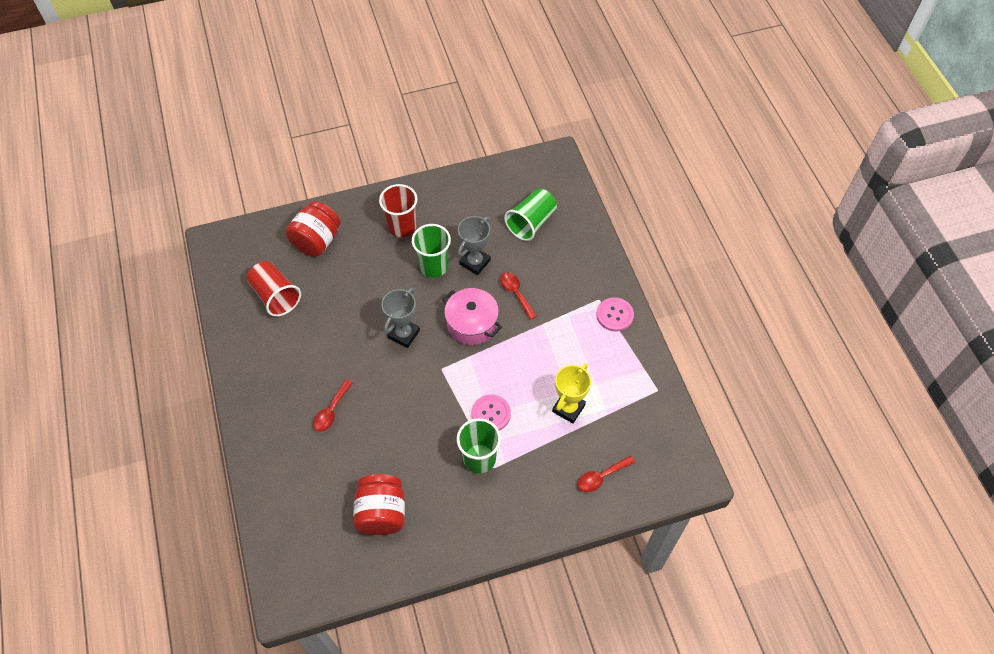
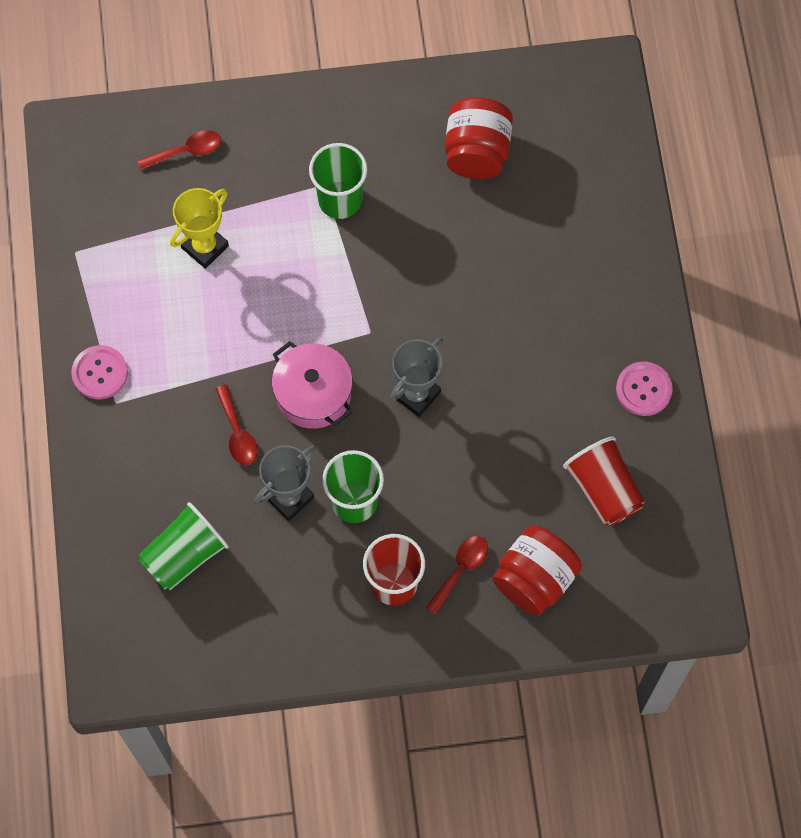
camera: 170 degrees left, 10 degrees up
(331, 411) = (531, 296): red spoon -> red spoon (460, 570)
(491, 414) = (312, 256): pink button -> pink button (643, 389)

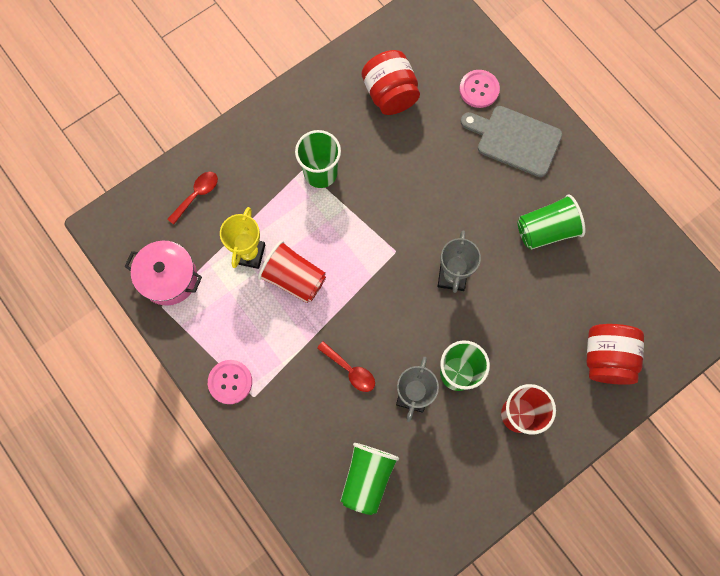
camera: 30 degrees left, 5 degrees up
(313, 394) = (384, 314): pink pot -> pink pot (169, 278)
(460, 570) = (556, 380): red spoon -> none
(559, 402) = (546, 230): none -> green cup
(590, 281) = (515, 140): none -> grey cutting board
(603, 489) = (610, 272): red cup -> red cup (294, 278)
(643, 389) = (593, 192): pink button -> pink button (479, 89)

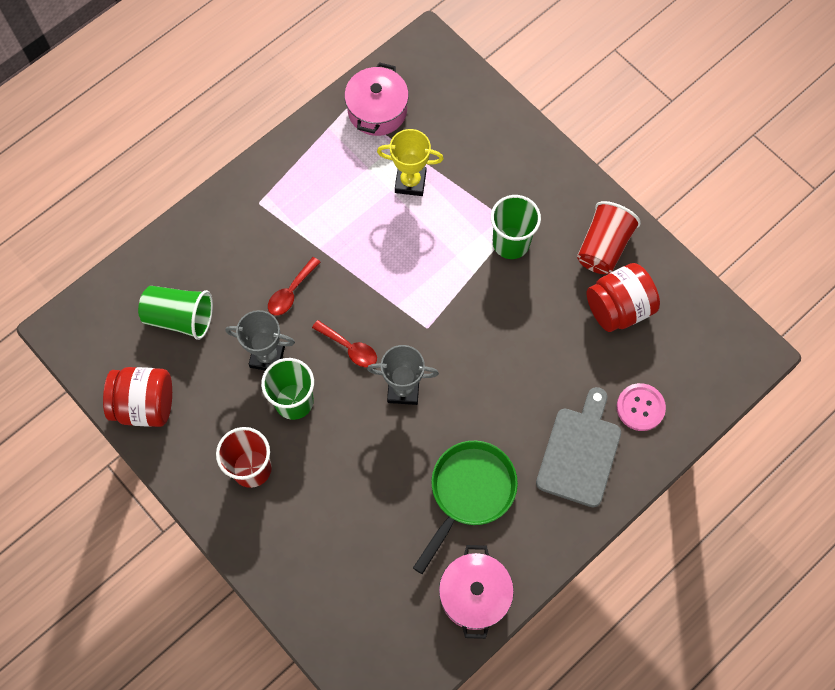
camera: 85 degrees right, 5 degrees down
(197, 195) = (470, 125): red spoon -> red spoon (349, 348)
(230, 382) = (272, 179): pink button -> none
(294, 278) = (387, 228): red cup -> red cup (603, 247)
(546, 230) = (469, 492): green cup -> green pan
(606, 358) = (320, 565): red jar -> red jar (145, 404)
(632, 234) = (474, 595): none -> pink pot

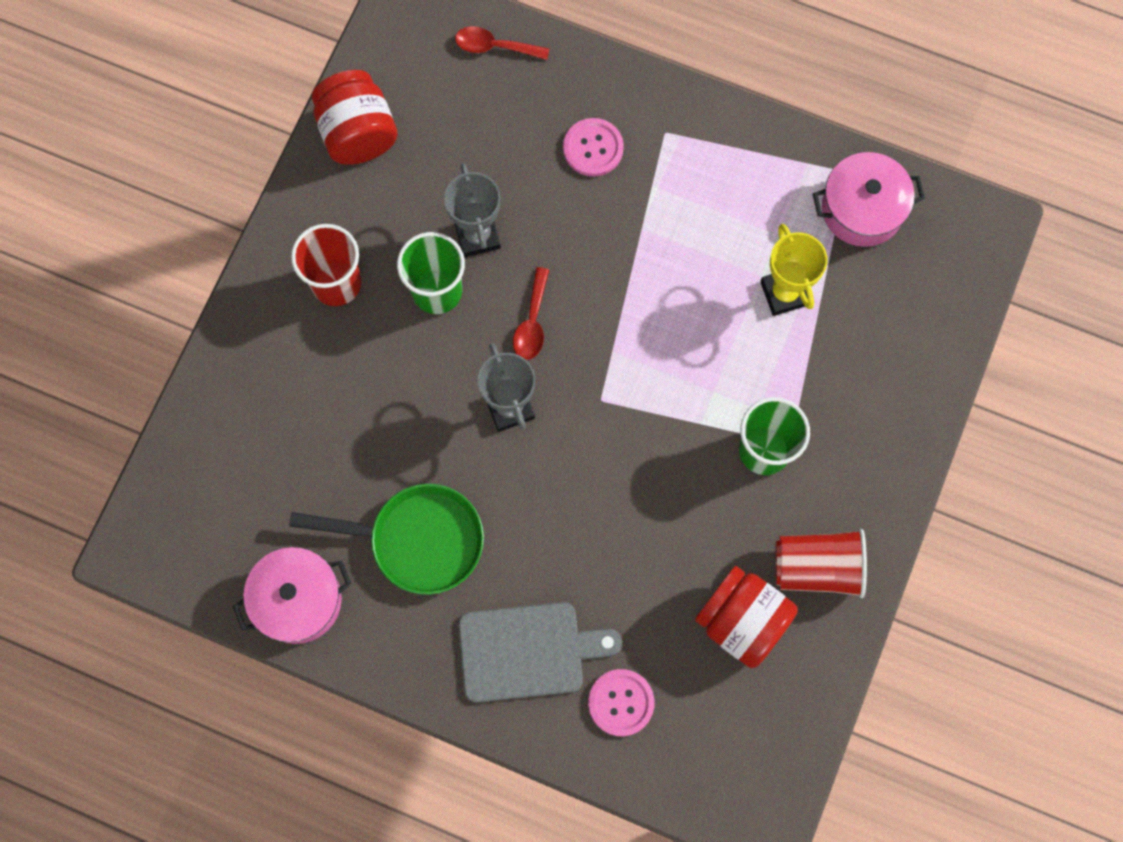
camera: 65 degrees right, 5 degrees up
(180, 318) = (478, 118): green cup -> none
(244, 253) = (593, 148): none -> pink button
(291, 292) = (570, 223): red spoon -> red spoon (495, 46)

